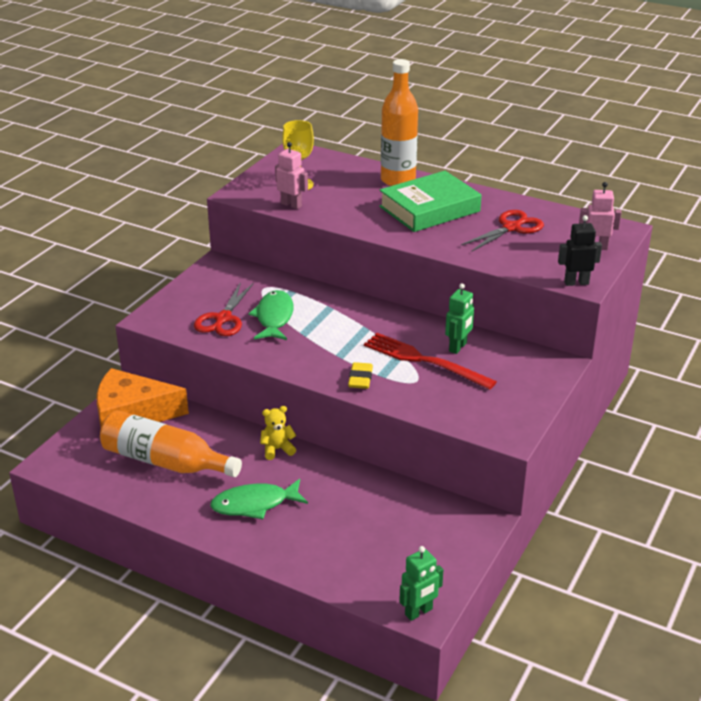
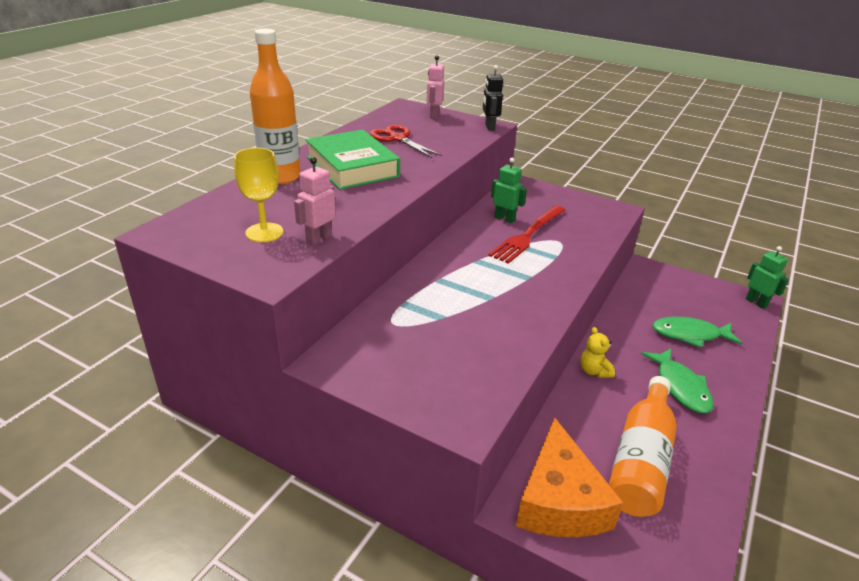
camera: 90 degrees left, 0 degrees up
(223, 319) = (464, 355): red scissors -> none
(274, 317) = (460, 316): green fish -> green fish (689, 335)
(360, 379) = (564, 268): yellow eraser -> none

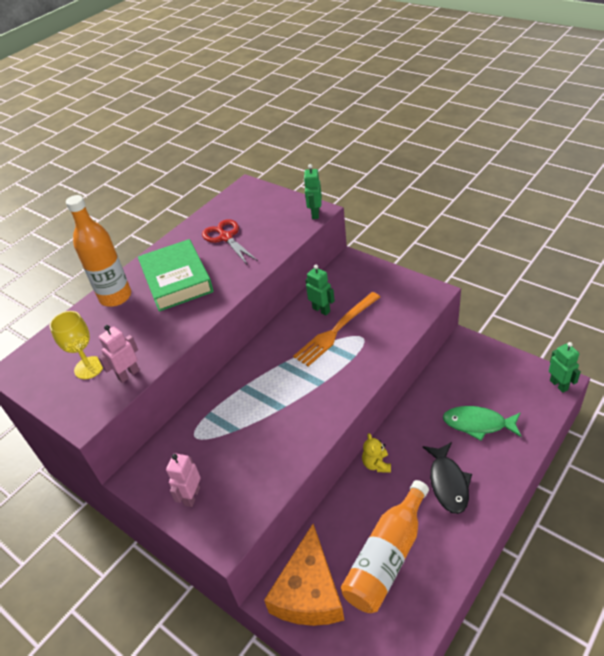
camera: 15 degrees right, 10 degrees up
(434, 116) = (268, 200): pink robot -> pink robot (192, 496)
(489, 127) = (315, 214): black robot -> green robot
(528, 235) = (336, 330): red fork -> orange fork
(680, 387) = (448, 483): green fish -> black fish

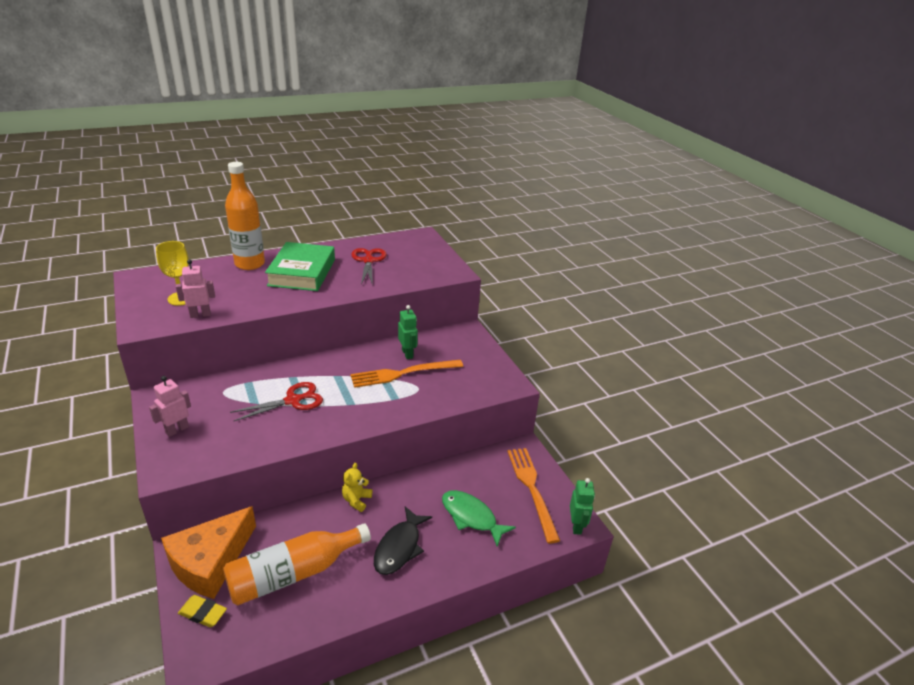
camera: 20 degrees right, 10 degrees down
(267, 408) = (293, 400): none -> red scissors
(315, 214) = (452, 274): green robot -> none
(347, 637) = (203, 613): none -> yellow eraser
(501, 373) = (532, 489): none -> orange fork

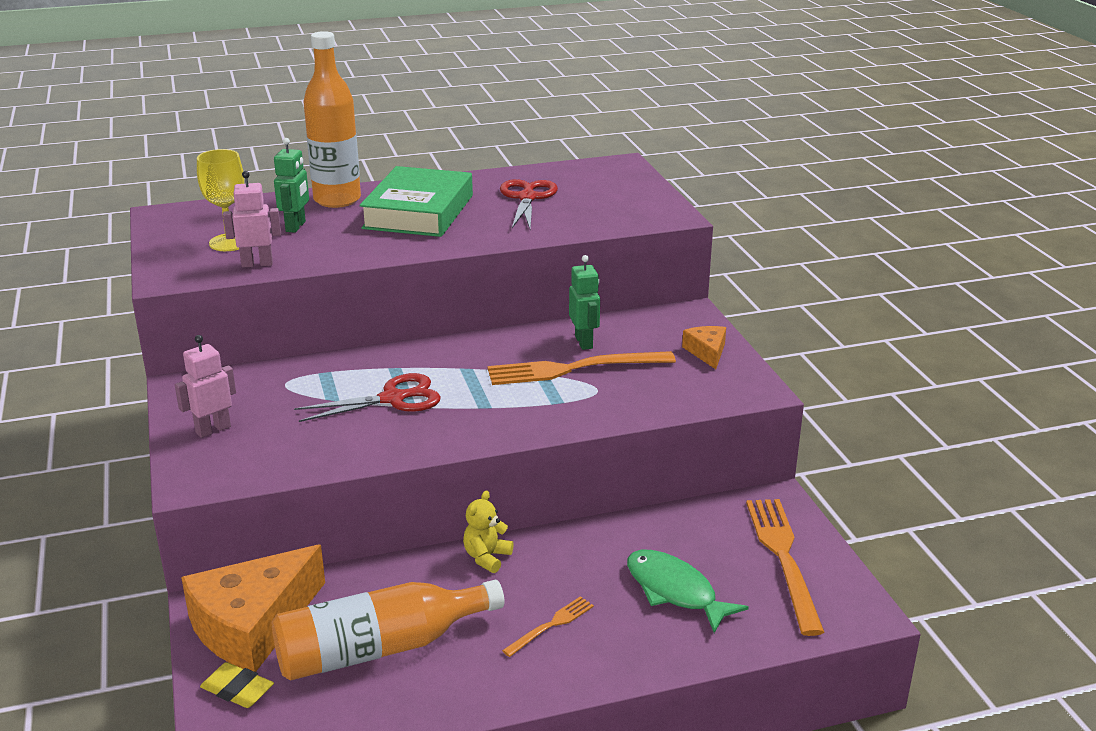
camera: 10 degrees right, 5 degrees down
(399, 547) = (551, 625): black fish -> orange fork
(480, 358) = (707, 352): none -> orange cheese
(576, 526) = (856, 614): green robot -> green robot (296, 226)

